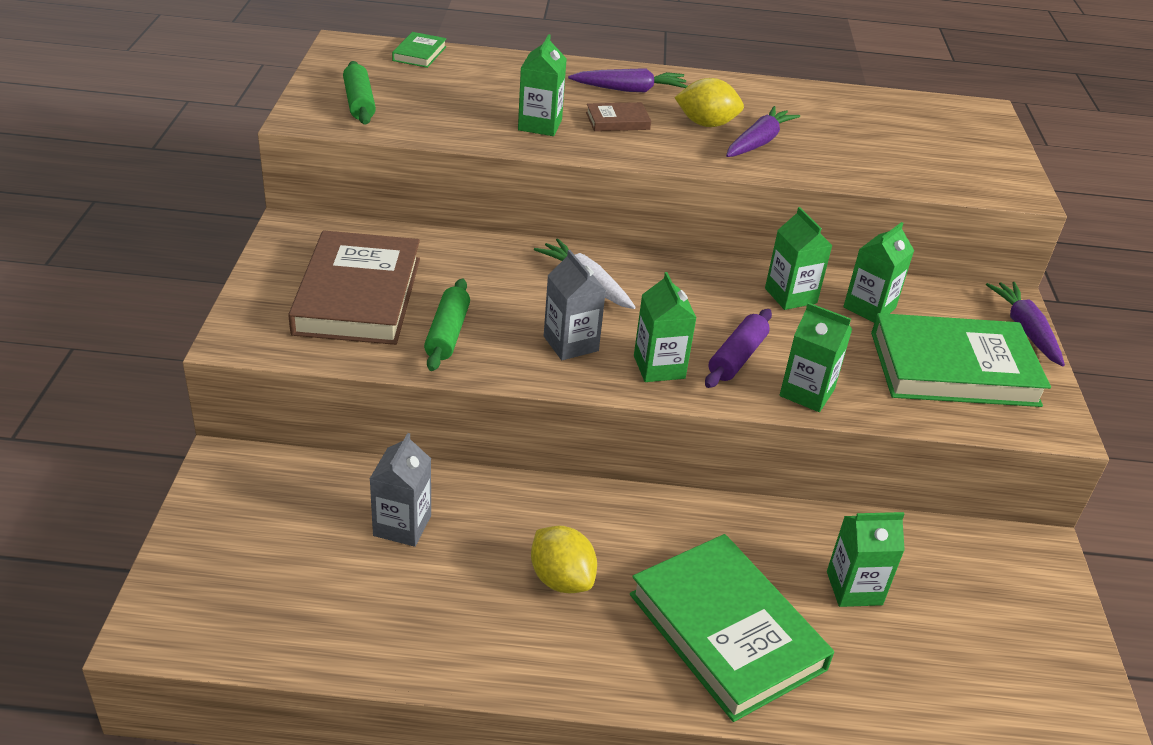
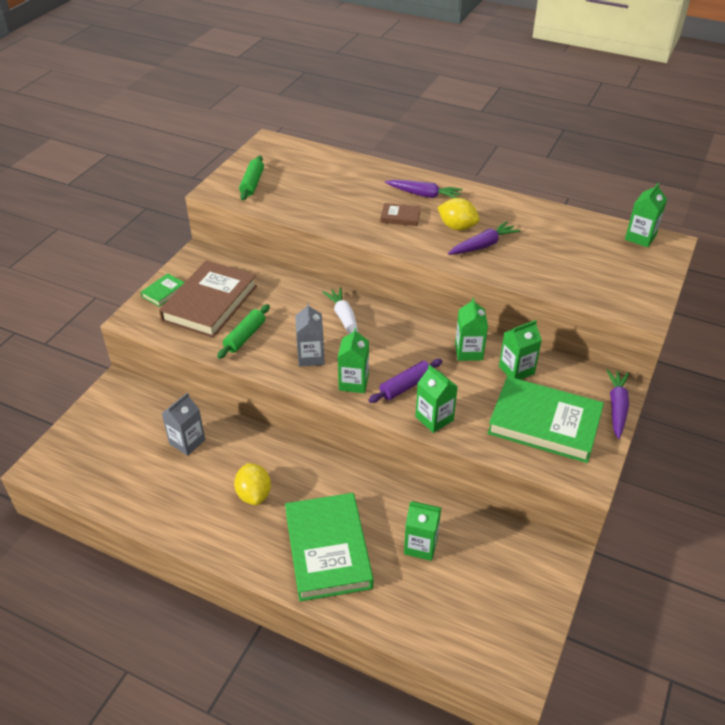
camera: 25 degrees right, 5 degrees up
(419, 53) = (309, 152): green book -> green book (164, 292)
(540, 125) = (349, 213): green carton -> green carton (640, 237)

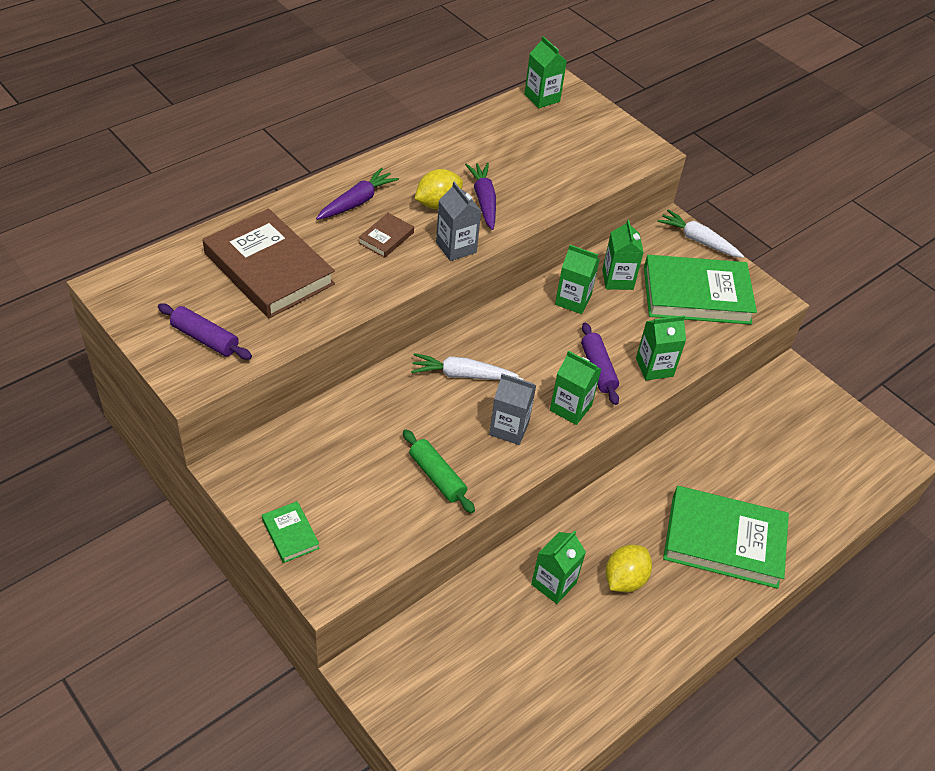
camera: 70 degrees left, 5 degrees up
(187, 442) = (512, 620): grey carton -> grey carton (456, 247)
(210, 303) = (349, 491): brown book -> brown book (269, 269)
(252, 183) = (205, 339): green rolling pin -> purple rolling pin
(254, 494) = (624, 579): yellow lemon -> yellow lemon turned 60 degrees counterclockwise
(420, 545) = (746, 465): green carton -> green carton (553, 583)
(544, 423) = (696, 295): green book -> green book turned 45 degrees clockwise
(617, 407) = (698, 240): purple carrot -> white carrot

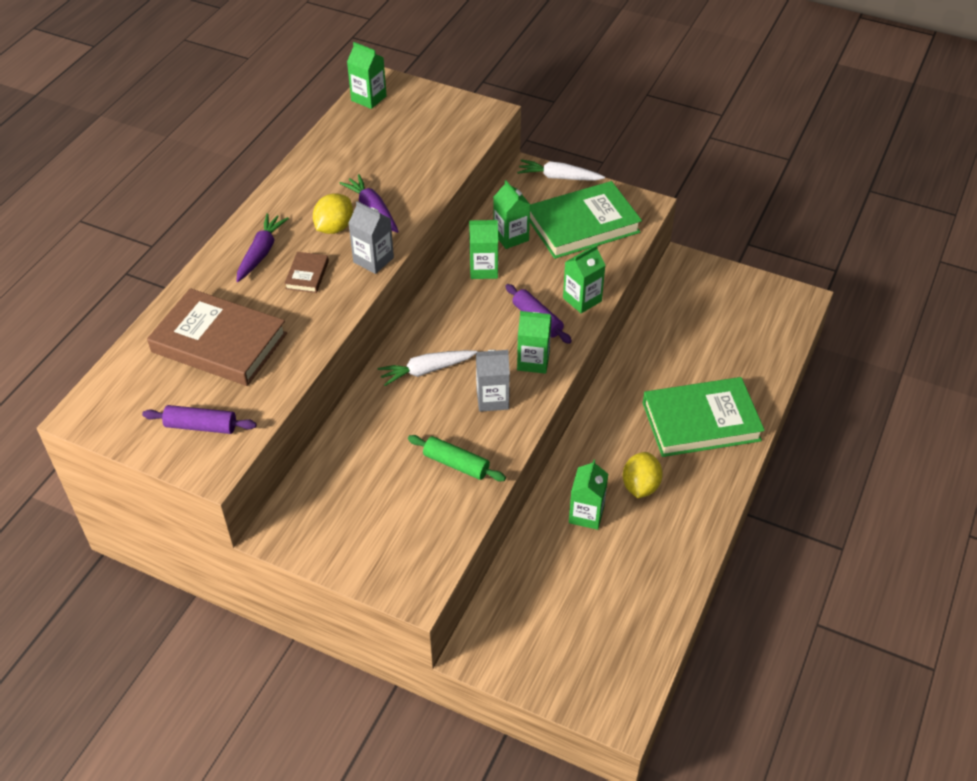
camera: 20 degrees left, 0 degrees up
(290, 534) = (361, 564): green book -> none

